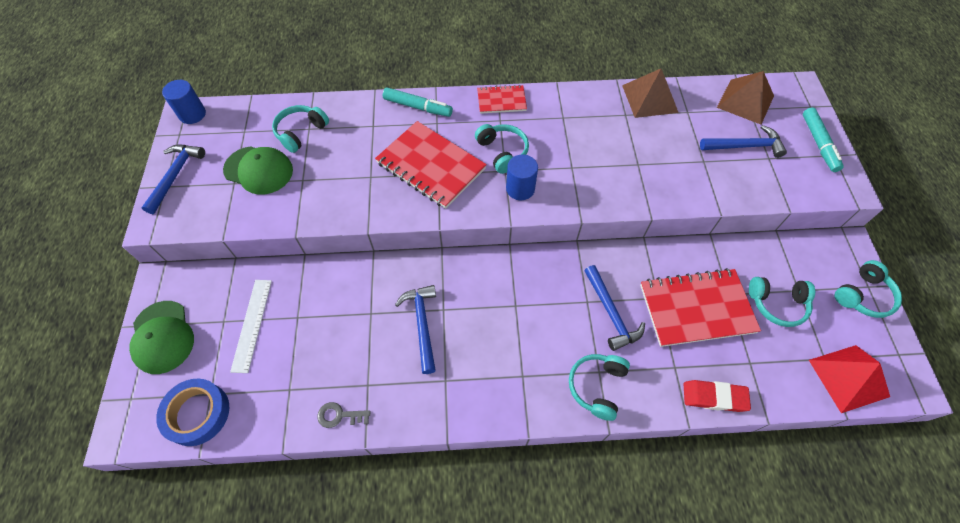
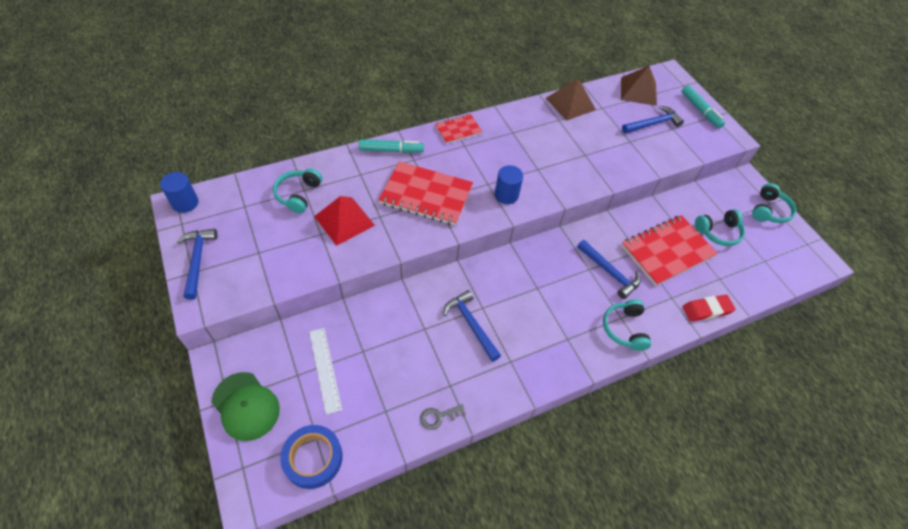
camera: 25 degrees left, 5 degrees down
(258, 170) = (276, 236): green cap -> none
(502, 152) = (478, 170): turquoise headphones -> none
(848, 378) = (784, 269): red pyramid -> red pyramid (344, 220)

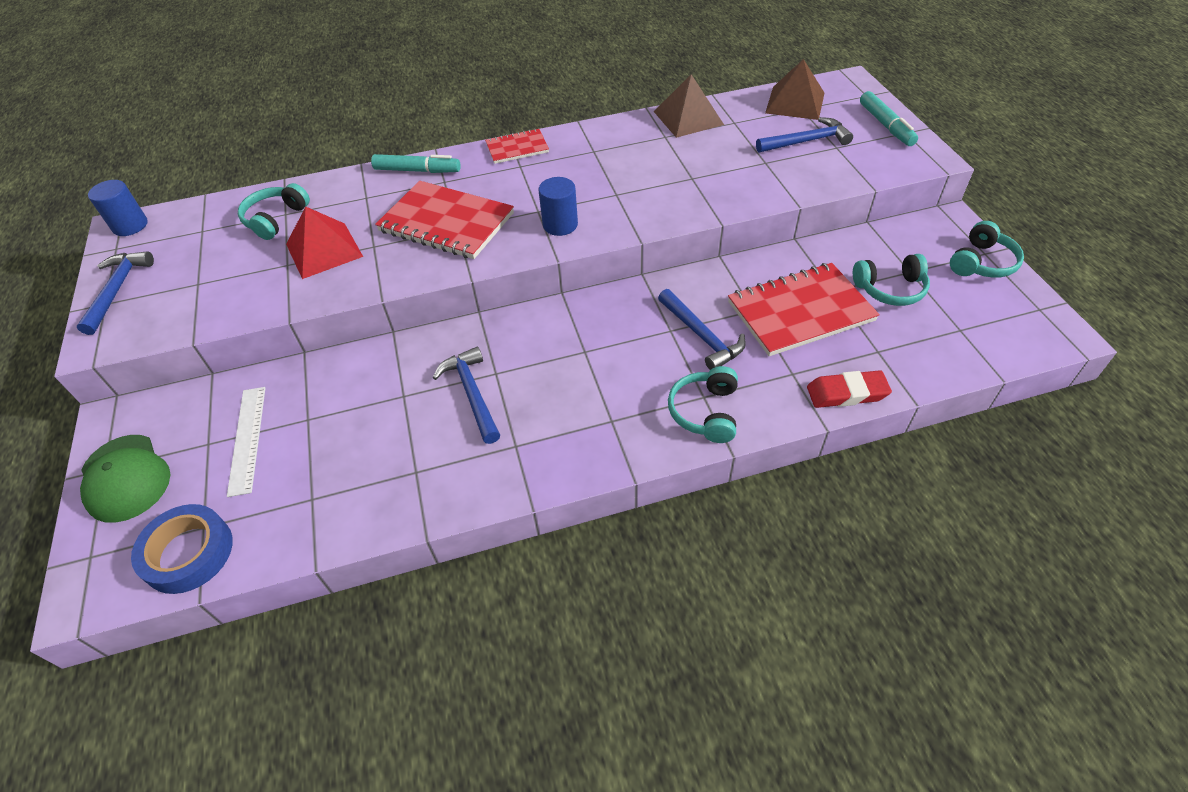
camera: 15 degrees right, 5 degrees down
(438, 417) = (385, 512): grey key -> none

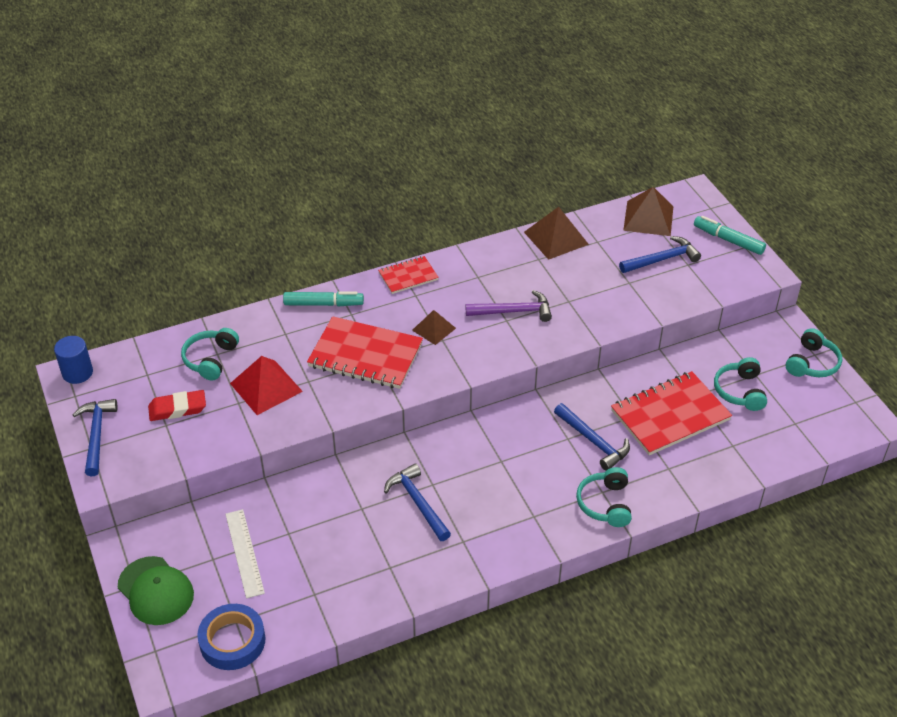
camera: 10 degrees left, 5 degrees down
(531, 199) = (434, 329): none -> brown pyramid
(560, 225) = (464, 352): blue cylinder -> none
(626, 186) = (513, 311): none -> purple hammer
(846, 393) = (711, 481): red eraser -> red eraser (177, 409)
(886, 125) = (728, 240): turquoise marker -> turquoise marker turned 150 degrees clockwise
(890, 289) = (740, 391): turquoise headphones -> turquoise headphones turned 105 degrees clockwise

